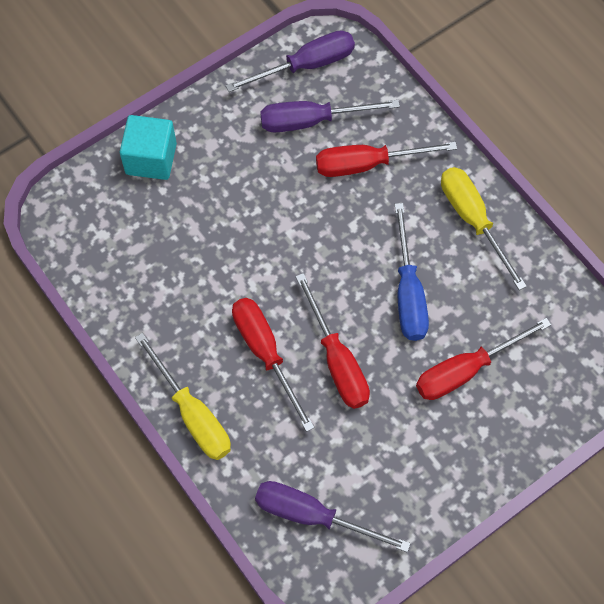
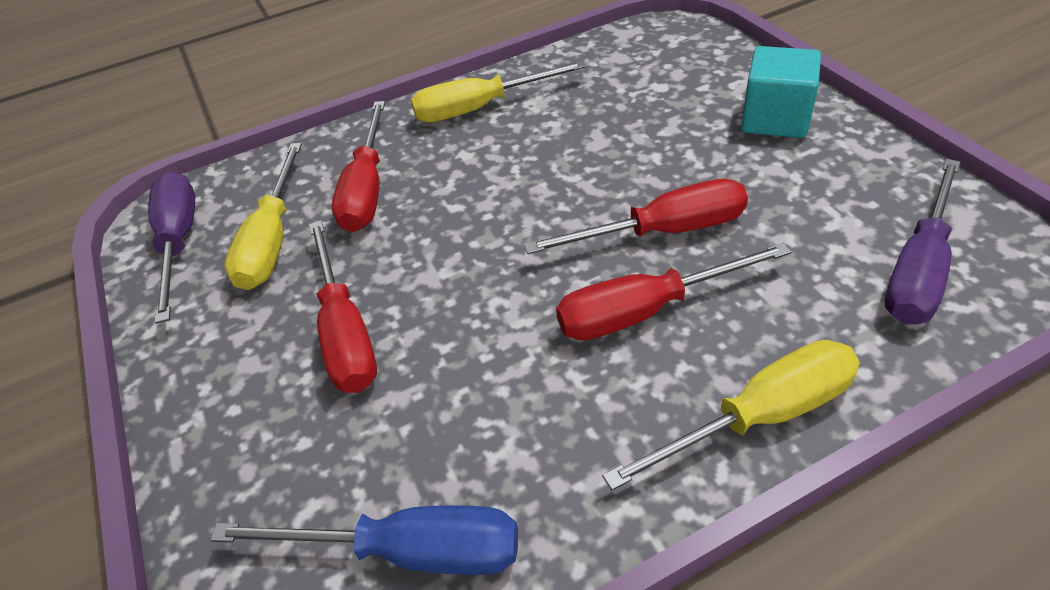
camera: 75 degrees left, 20 degrees down
(151, 159) = (231, 458): turquoise cube -> turquoise cube (775, 119)
(311, 121) = (272, 240): purple screwdriver -> yellow screwdriver
(408, 293) = (567, 162): blue screwdriver -> blue screwdriver (408, 551)
(466, 370) = (681, 121): red screwdriver -> red screwdriver (345, 332)

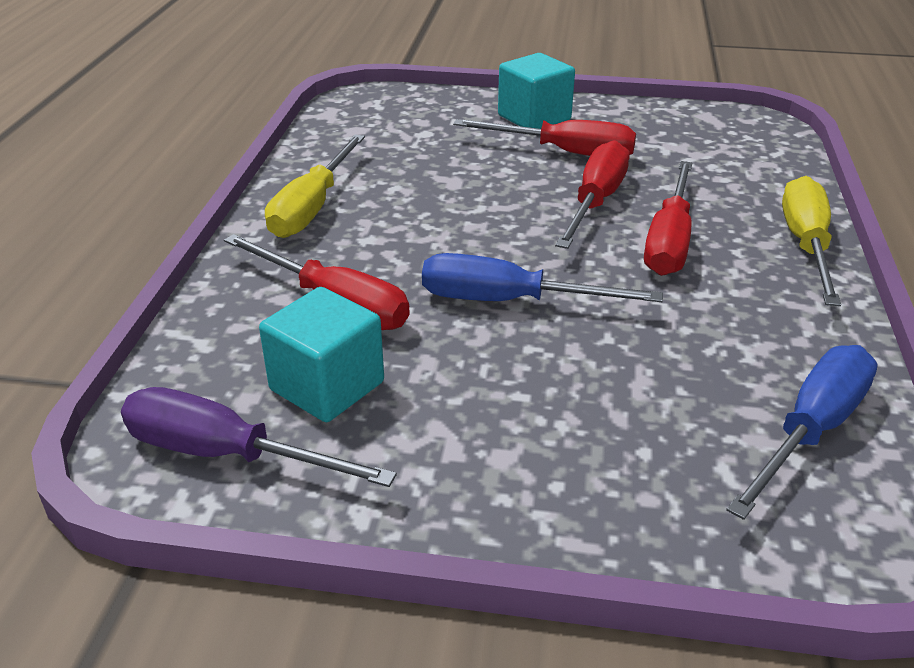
camera: 60 degrees left, 10 degrees down
(272, 240) = (327, 386): yellow screwdriver -> turquoise cube
(345, 332) = (528, 383): red screwdriver -> red screwdriver (565, 152)
(447, 265) = (508, 301): none -> blue screwdriver
(918, 269) = (735, 147): purple screwdriver -> none

